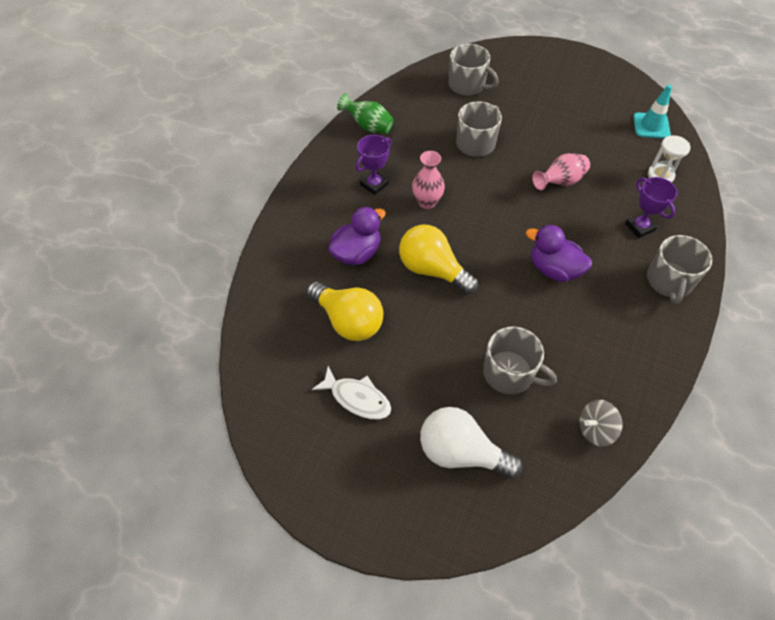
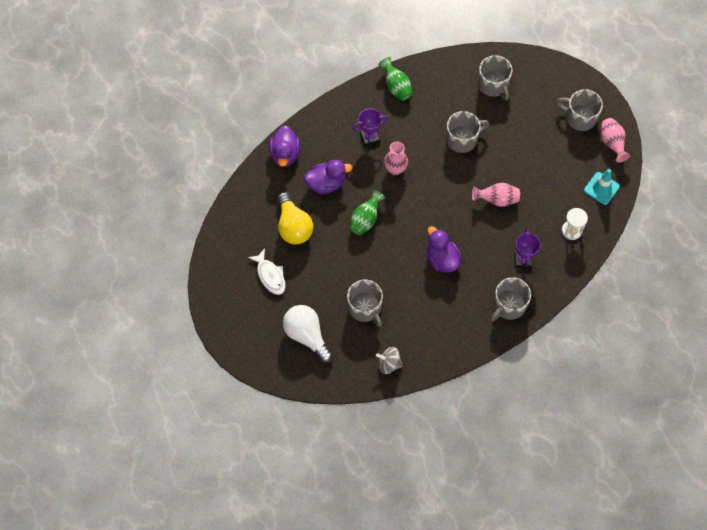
camera: 30 degrees right, 10 degrees up
(284, 245) = (285, 154): none -> purple duck
(432, 270) = (365, 219): yellow light bulb -> green vase
(574, 78) = (580, 117): none -> grey mug
(623, 86) = (612, 143): none -> pink vase

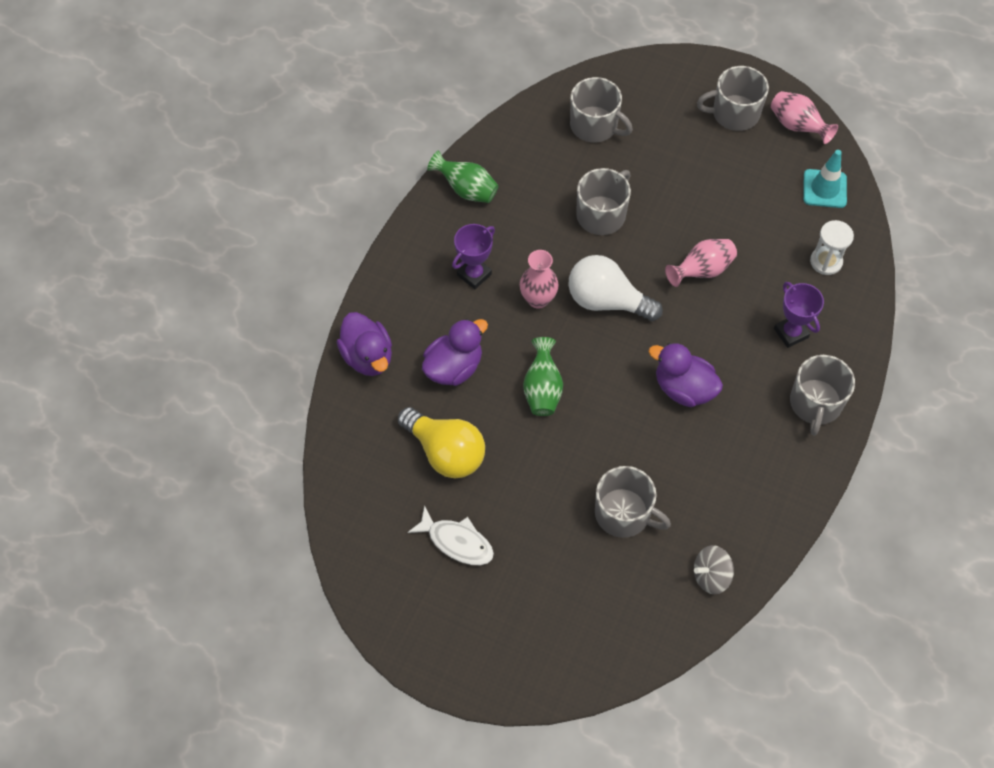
camera: 30 degrees left, 5 degrees down
(307, 335) = (567, 600): white light bulb -> white light bulb (607, 301)

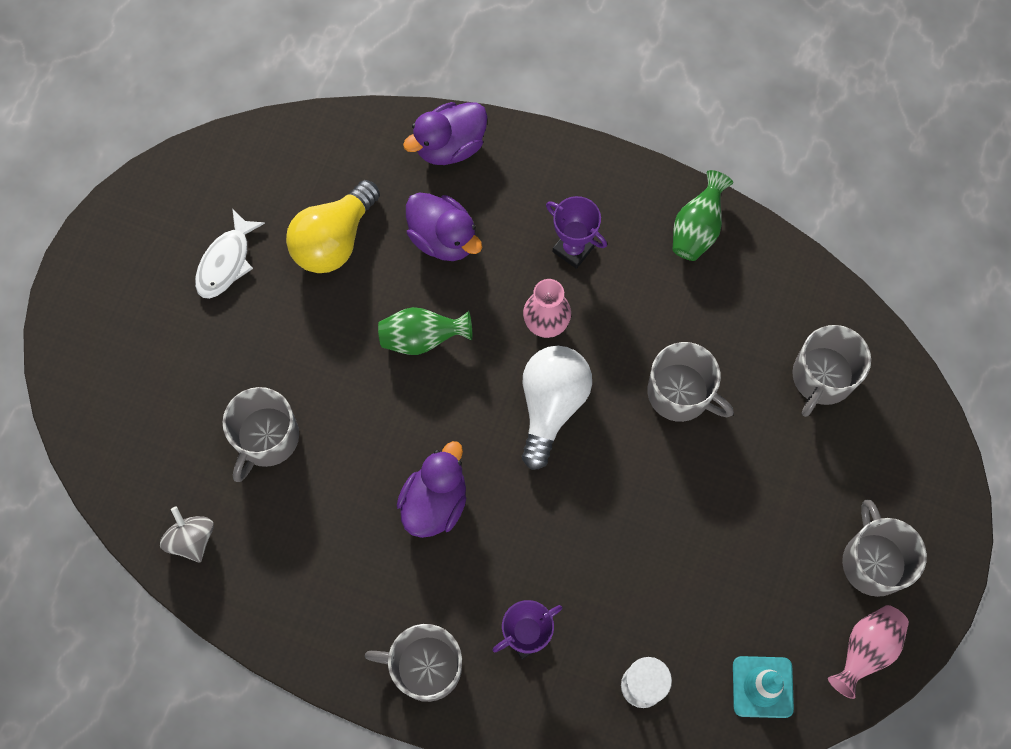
camera: 85 degrees right, 10 degrees up
(701, 271) = (609, 521): pink vase -> none

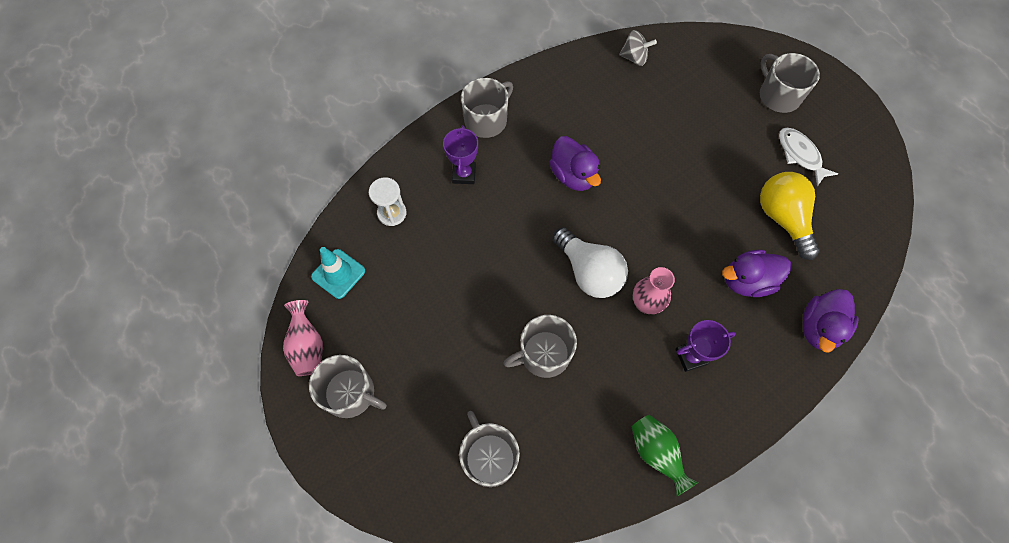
camera: 125 degrees right, 5 degrees down
(266, 438) = (670, 117): grey mug -> grey mug (778, 95)
(422, 338) = (682, 228): green vase -> none
(450, 146) = (819, 328): purple duck -> purple duck turned 150 degrees counterclockwise

